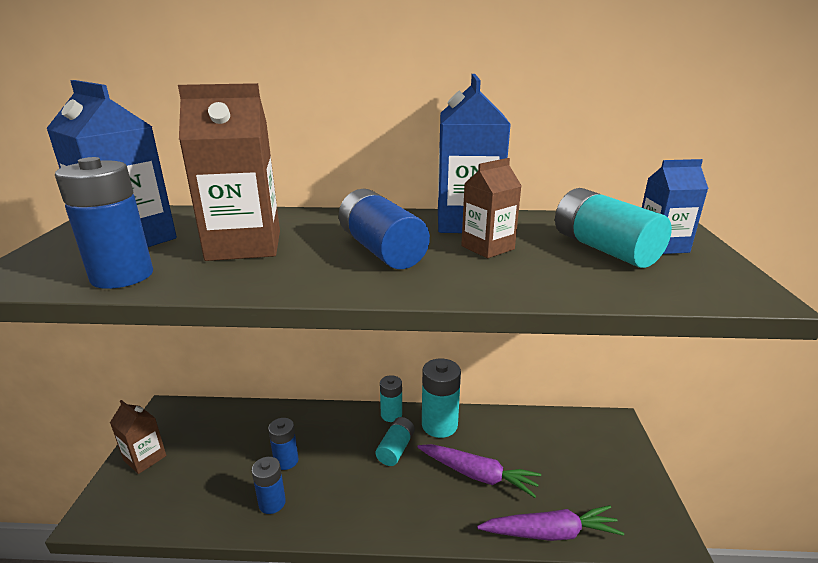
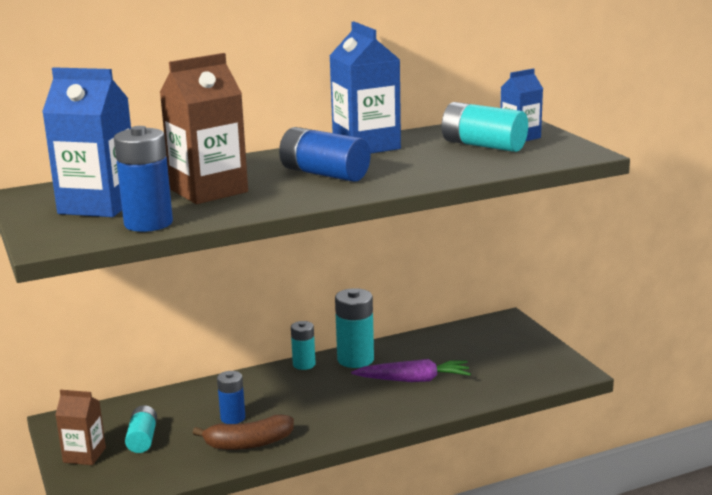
camera: 25 degrees left, 5 degrees down
(272, 503) = (248, 443): blue battery -> brown banana
(396, 449) = (329, 384): turquoise battery -> turquoise battery (142, 439)
(487, 247) = (401, 159): brown carton -> none
(550, 532) = (492, 394): purple carrot -> none

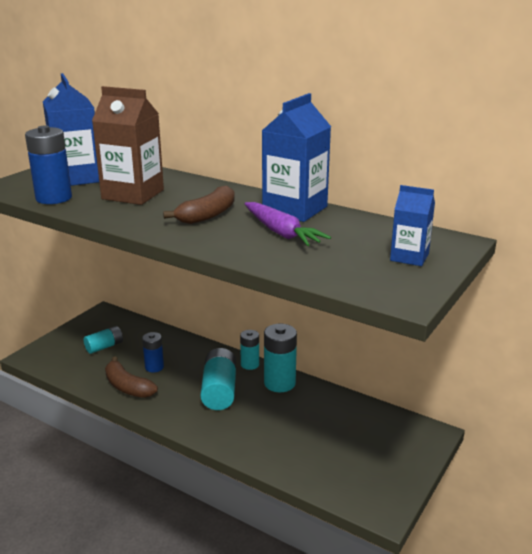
camera: 55 degrees right, 5 degrees up
(84, 455) = (74, 336): brown carton -> none
(324, 174) = (207, 215): blue battery -> brown banana
(413, 380) = (276, 422): purple carrot -> purple carrot (281, 233)
(483, 145) = (360, 248): turquoise battery -> turquoise battery (219, 390)

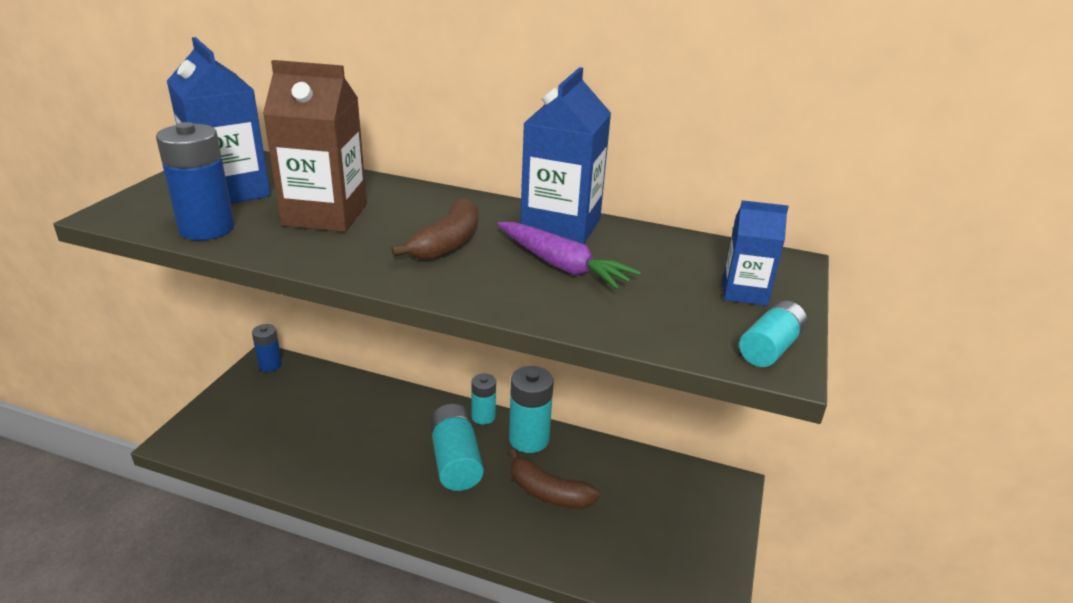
camera: 15 degrees left, 5 degrees up
(104, 347) = (280, 413): turquoise battery -> turquoise battery (770, 348)
(127, 387) = (330, 471): brown banana -> brown banana (548, 492)
(154, 367) = (358, 436): blue battery -> blue battery (270, 365)

